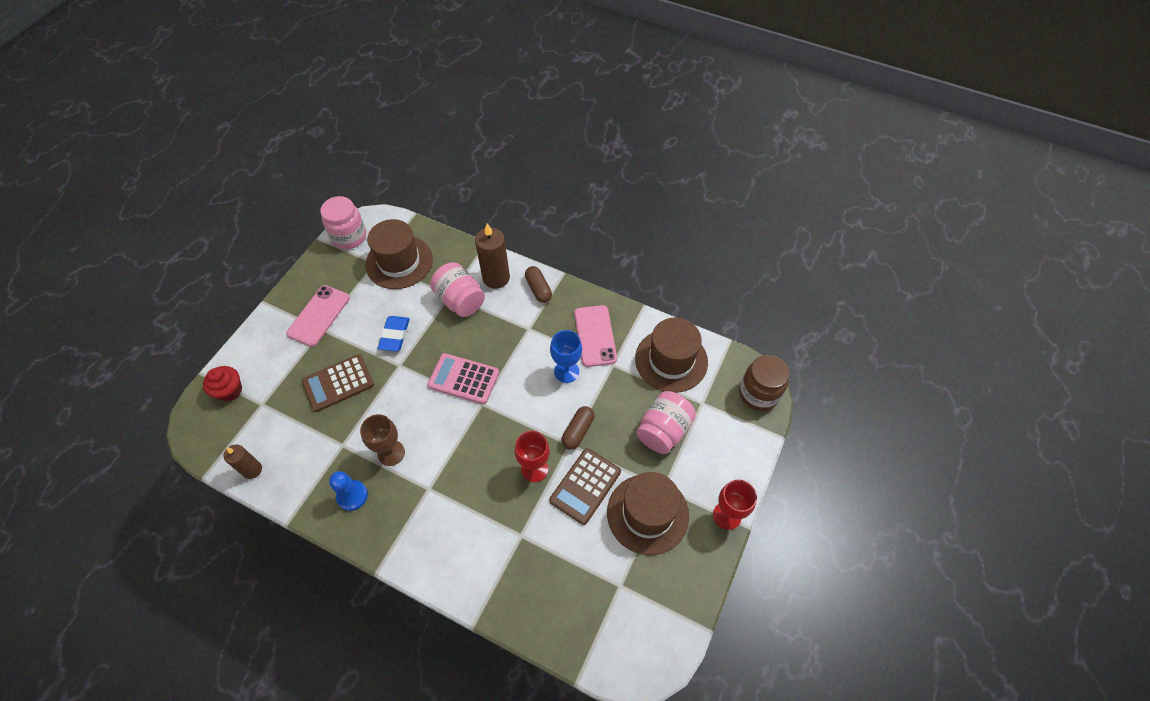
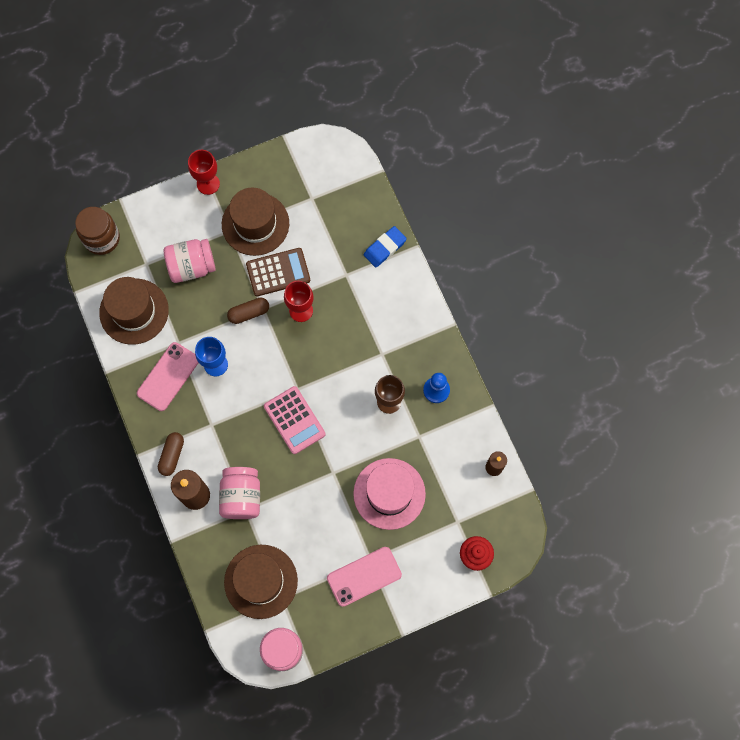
camera: 140 degrees left, 15 degrees up
(338, 383) = (389, 493): brown calculator -> pink hat
(395, 335) = (317, 504): blue eraser -> blue eraser (385, 248)

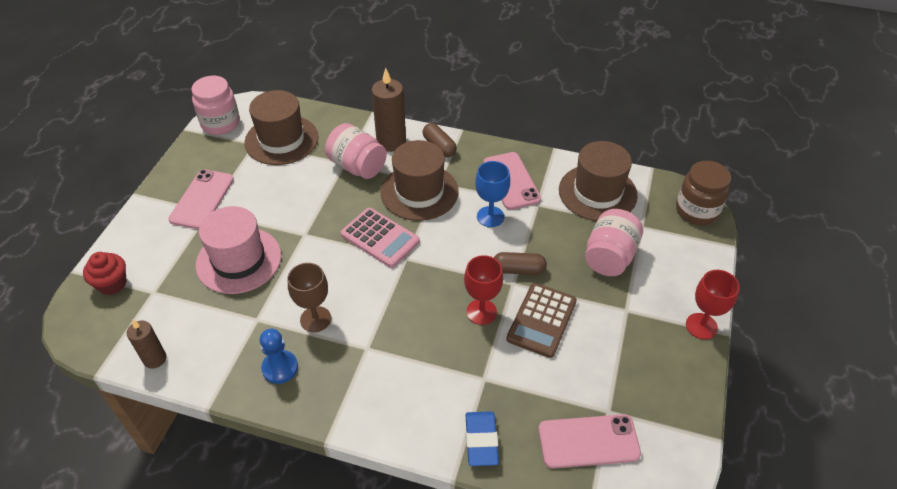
camera: 130 degrees right, 25 degrees down
(249, 313) = (518, 270): brown capsule -> brown capsule turned 75 degrees clockwise
(255, 224) = (617, 337): brown hat -> brown hat (419, 192)
(294, 420) = (380, 238): pink calculator -> pink calculator turned 150 degrees counterclockwise
(339, 196) = (588, 441): none -> pink phone

